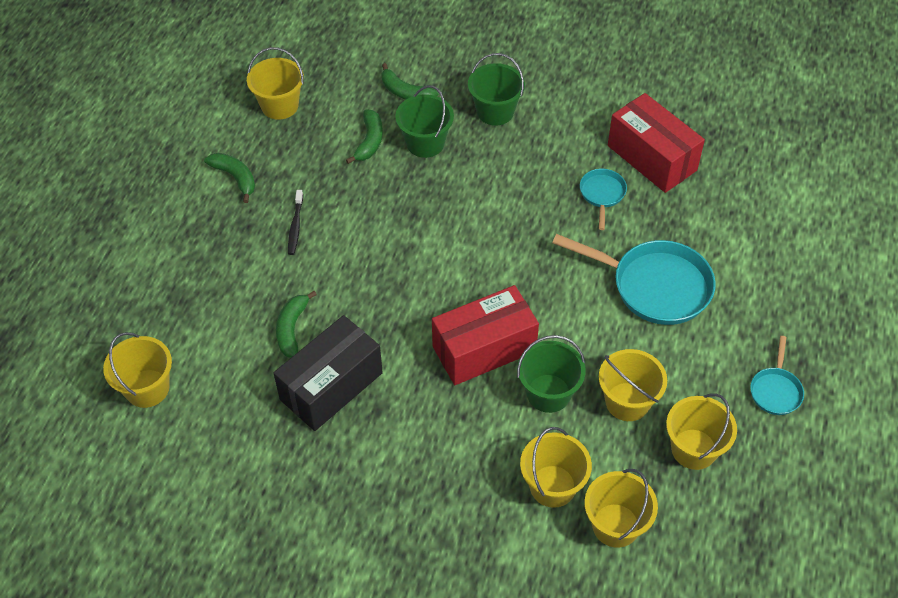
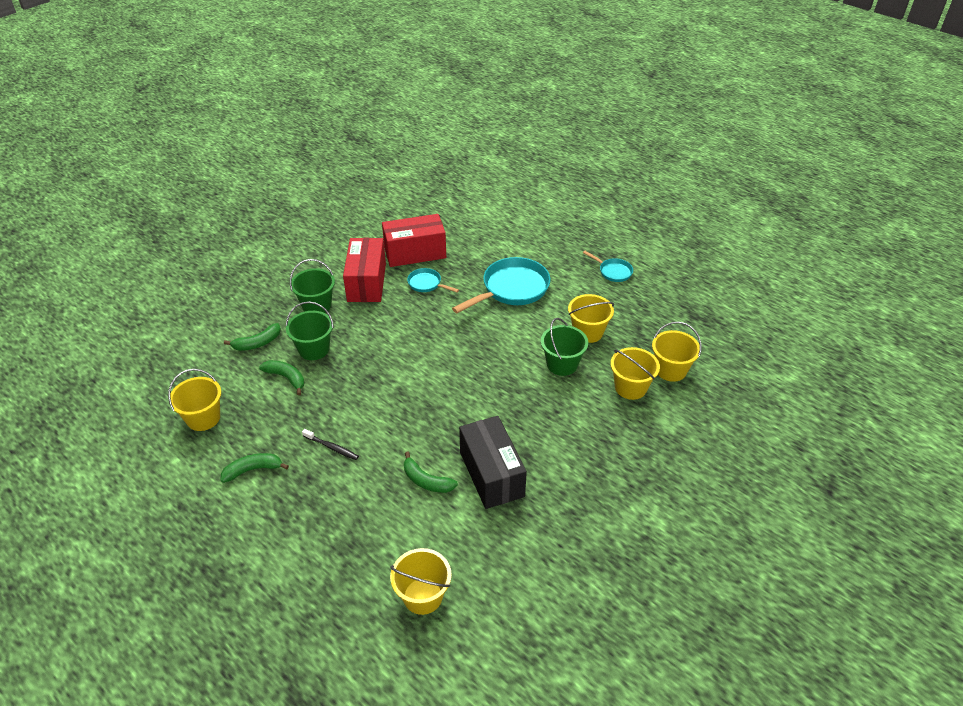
camera: 65 degrees left, 10 degrees down
(484, 349) = (510, 382): red box -> red box (367, 282)
(693, 449) = (635, 318): yellow bucket -> none

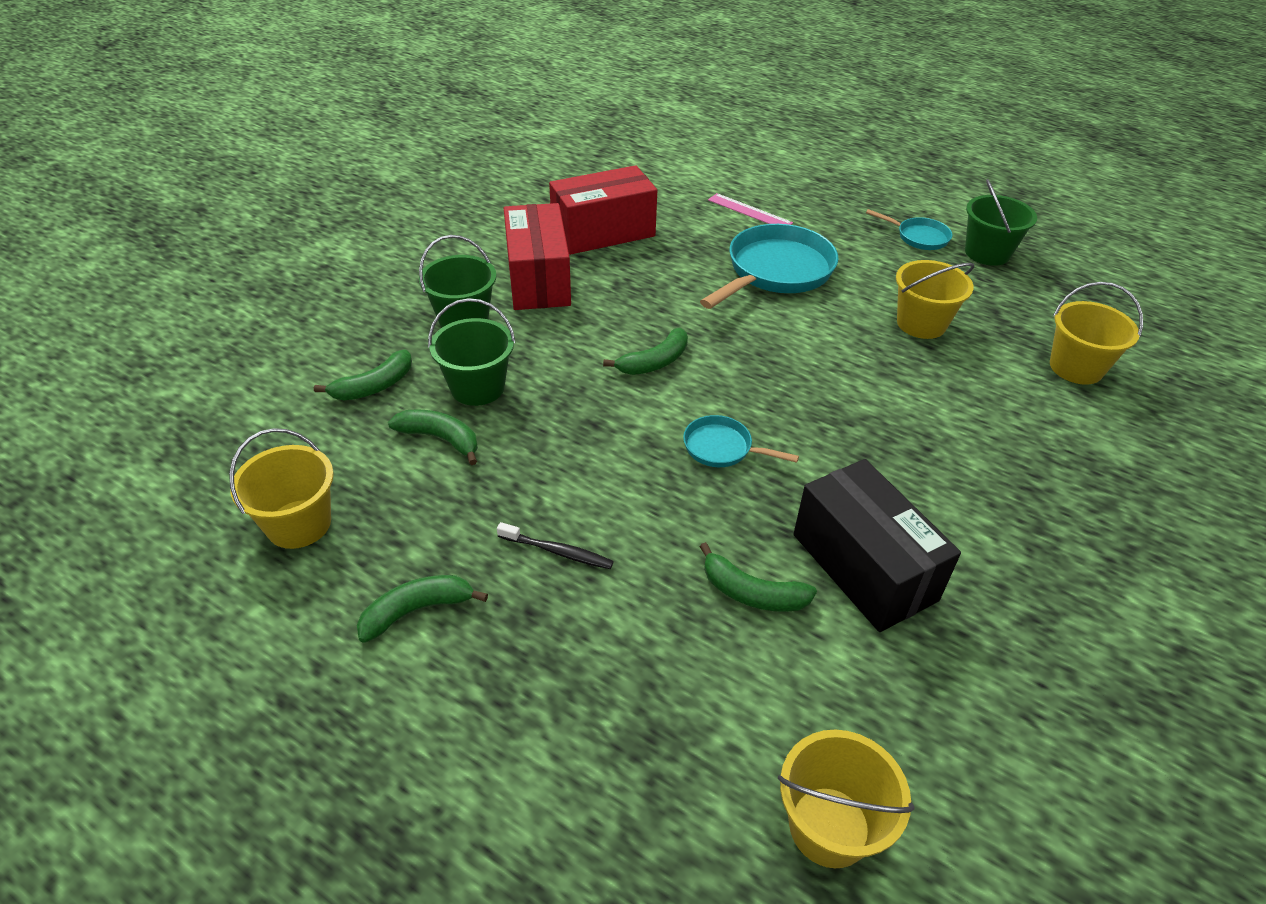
camera: 10 degrees left, 0 degrees up
(418, 343) = (654, 362): none -> green banana
(426, 284) = (637, 274): turquoise pan -> turquoise pan (722, 448)
(511, 244) = (749, 211): none -> pink ruler
(562, 364) = (903, 374): green bucket -> green bucket (987, 253)
(630, 387) = (1028, 400): yellow bucket -> none

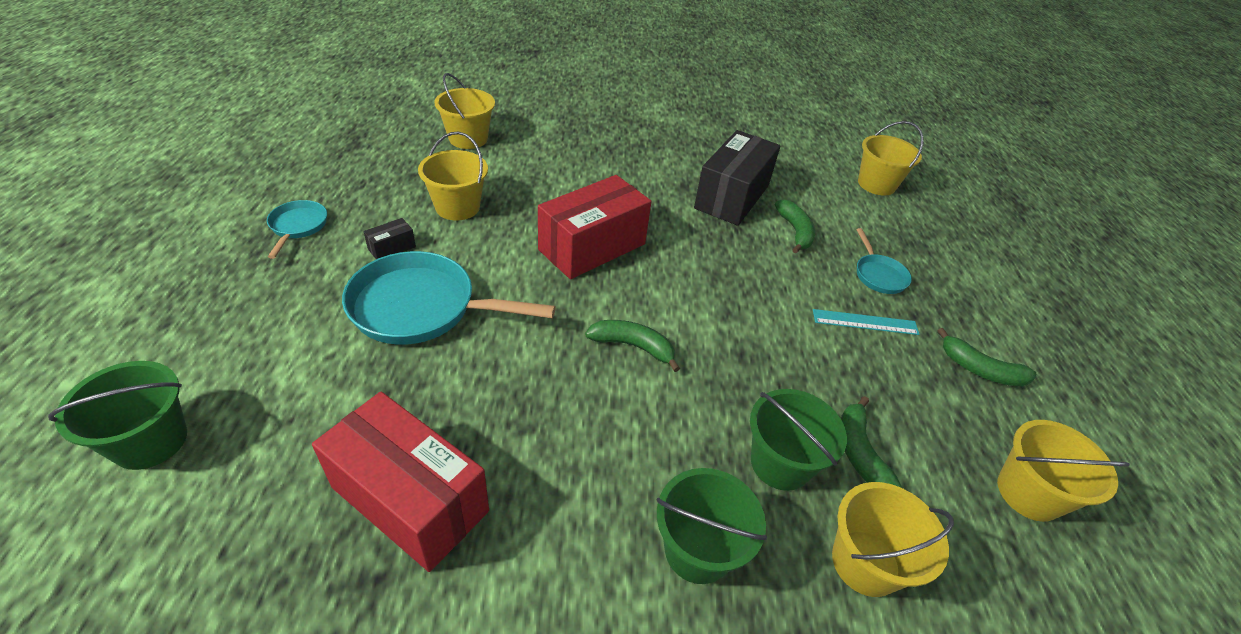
camera: 125 degrees left, 0 degrees up
(374, 386) = (865, 563): green banana -> yellow bucket
(538, 279) = (565, 516): red box -> red box (592, 247)
(558, 551) = (865, 322): black toothbrush -> turquoise ruler
(722, 448) = (696, 274): turquoise pan -> turquoise pan (878, 275)
(749, 211) = (285, 365): pink ruler -> none
(866, 274) = (392, 248): none -> black box
(987, 253) = (312, 186): green bucket -> green bucket (150, 441)

